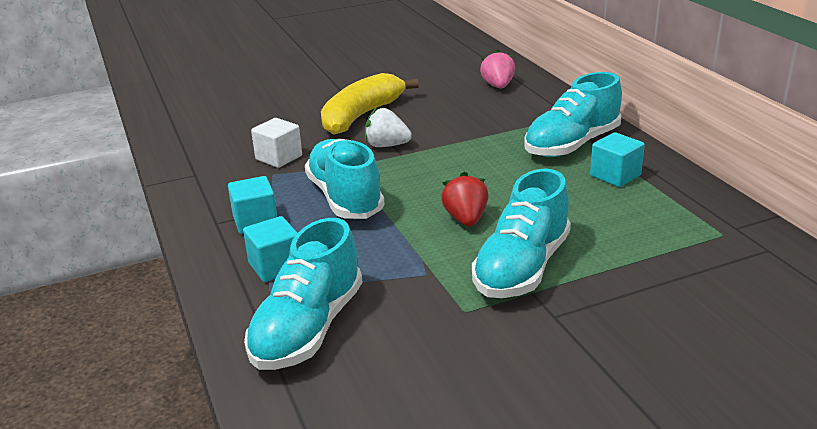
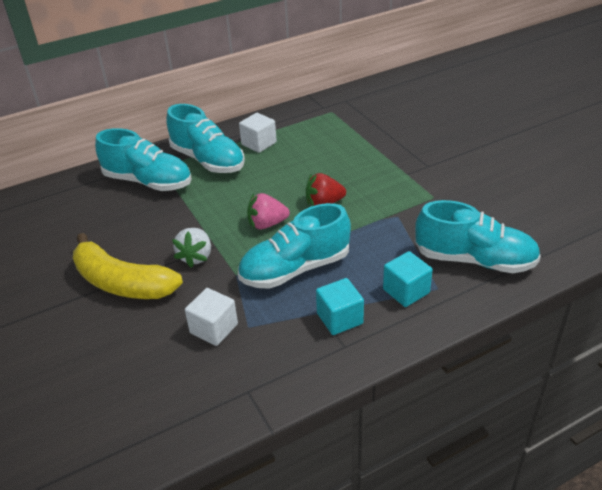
camera: 95 degrees left, 10 degrees up
(498, 86) = (77, 200): pink strawberry -> pink strawberry (267, 224)
(522, 268) = (381, 178): turquoise shoe -> turquoise shoe (148, 182)
(615, 176) = (259, 143): turquoise cube -> white cube

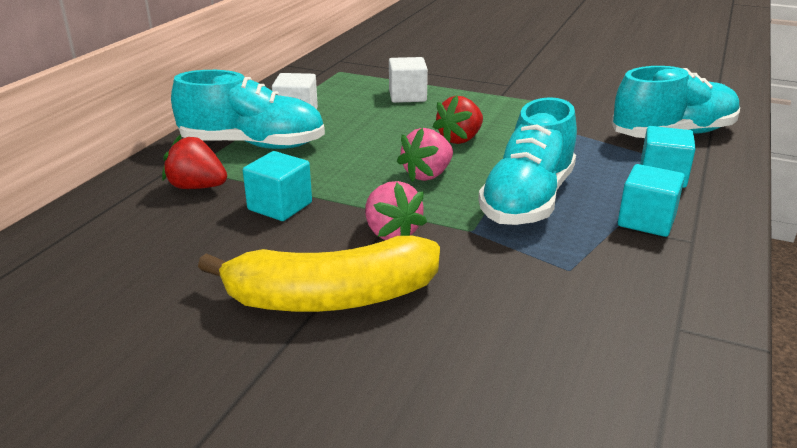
camera: 40 degrees left, 10 degrees down
(148, 182) = (197, 187): turquoise shoe -> red strawberry
(168, 213) = (280, 206): none -> turquoise cube
(196, 257) = (391, 233): white strawberry -> pink strawberry
(214, 328) = (535, 289): white cube -> white cube (407, 96)

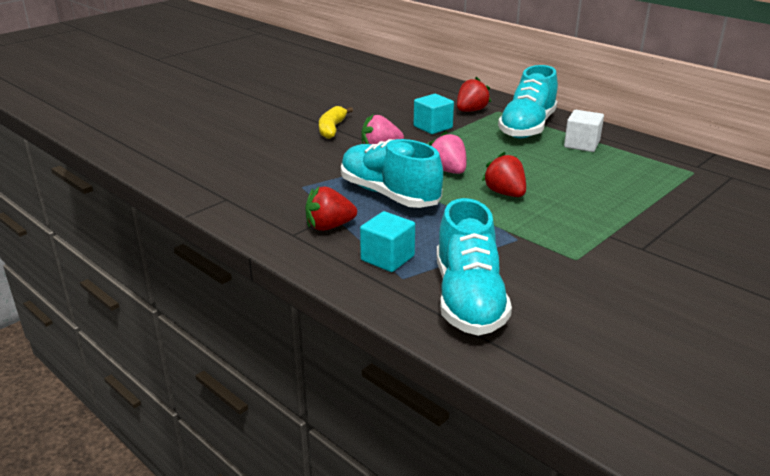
camera: 110 degrees right, 0 degrees up
(330, 298) = (332, 129): yellow banana -> yellow banana, size x0.57
(407, 96) = (615, 190): white cube -> none
(646, 221) = (329, 226): turquoise cube -> red strawberry

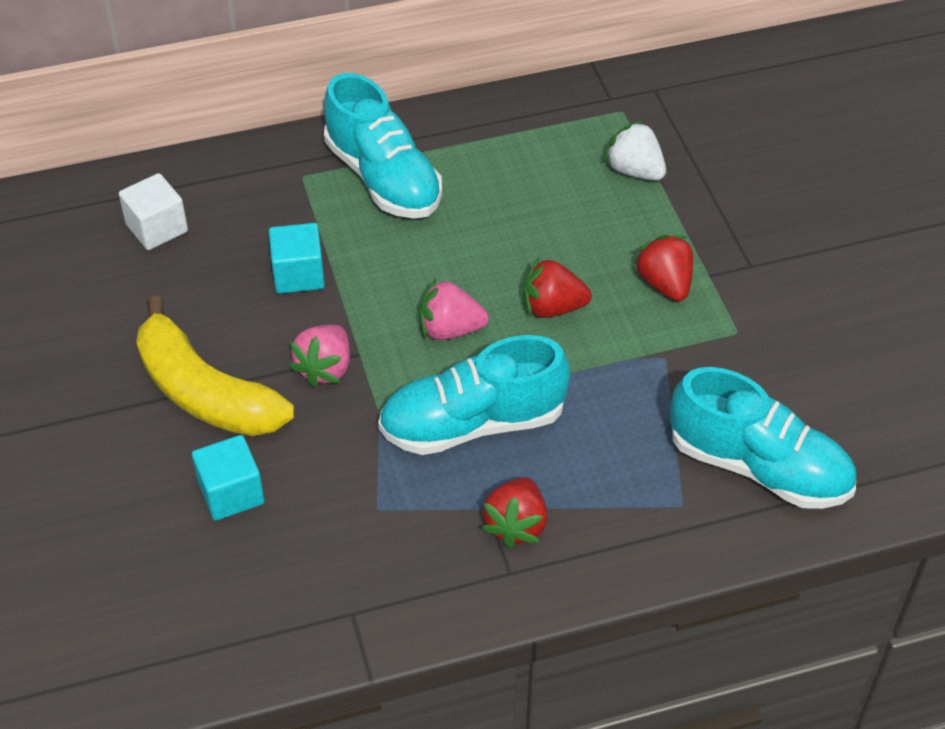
camera: 60 degrees left, 20 degrees up
(332, 129) = (205, 392): yellow banana -> yellow banana, size x1.76
(387, 258) = (631, 500): turquoise cube -> turquoise cube (231, 493)
(471, 111) = (277, 204): red strawberry -> red strawberry (665, 284)
(581, 144) = (477, 158): white cube -> white cube (157, 228)
(653, 188) = (635, 171): none -> white strawberry

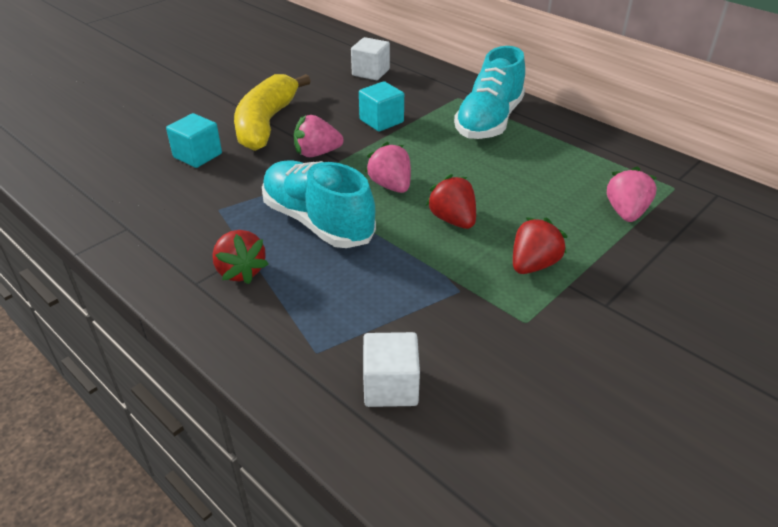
camera: 60 degrees right, 10 degrees down
(516, 525) = (240, 271): red strawberry -> red strawberry turned 105 degrees counterclockwise
(635, 171) = (626, 212): white strawberry -> pink strawberry
(759, 467) = (390, 386): turquoise shoe -> white cube

